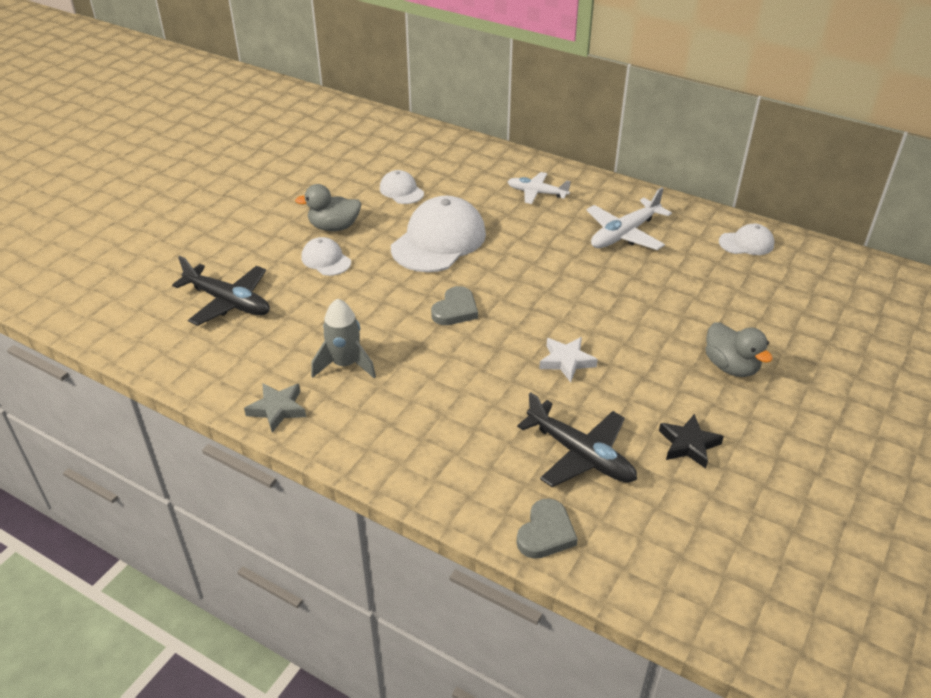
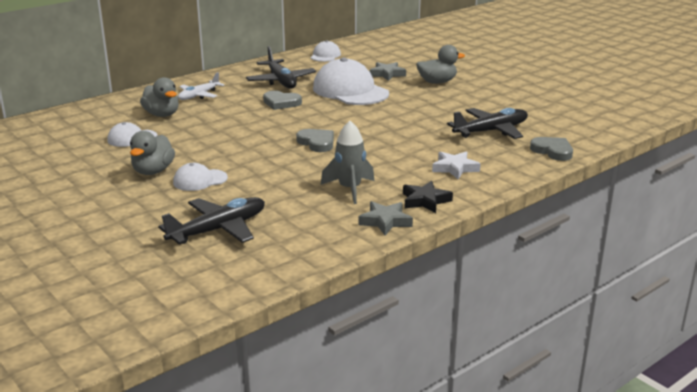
camera: 70 degrees left, 15 degrees down
(439, 240) = (222, 135): white cap -> white cap (350, 91)
(469, 188) = (162, 114): none -> grey duck
(555, 253) = (281, 103): none -> grey heart
(566, 361) = (401, 120): white star -> white star (455, 168)
(625, 234) = (281, 81): white plane -> black plane
(688, 444) = (496, 104): black star -> black star (425, 201)
(723, 313) = (387, 74): none -> grey star

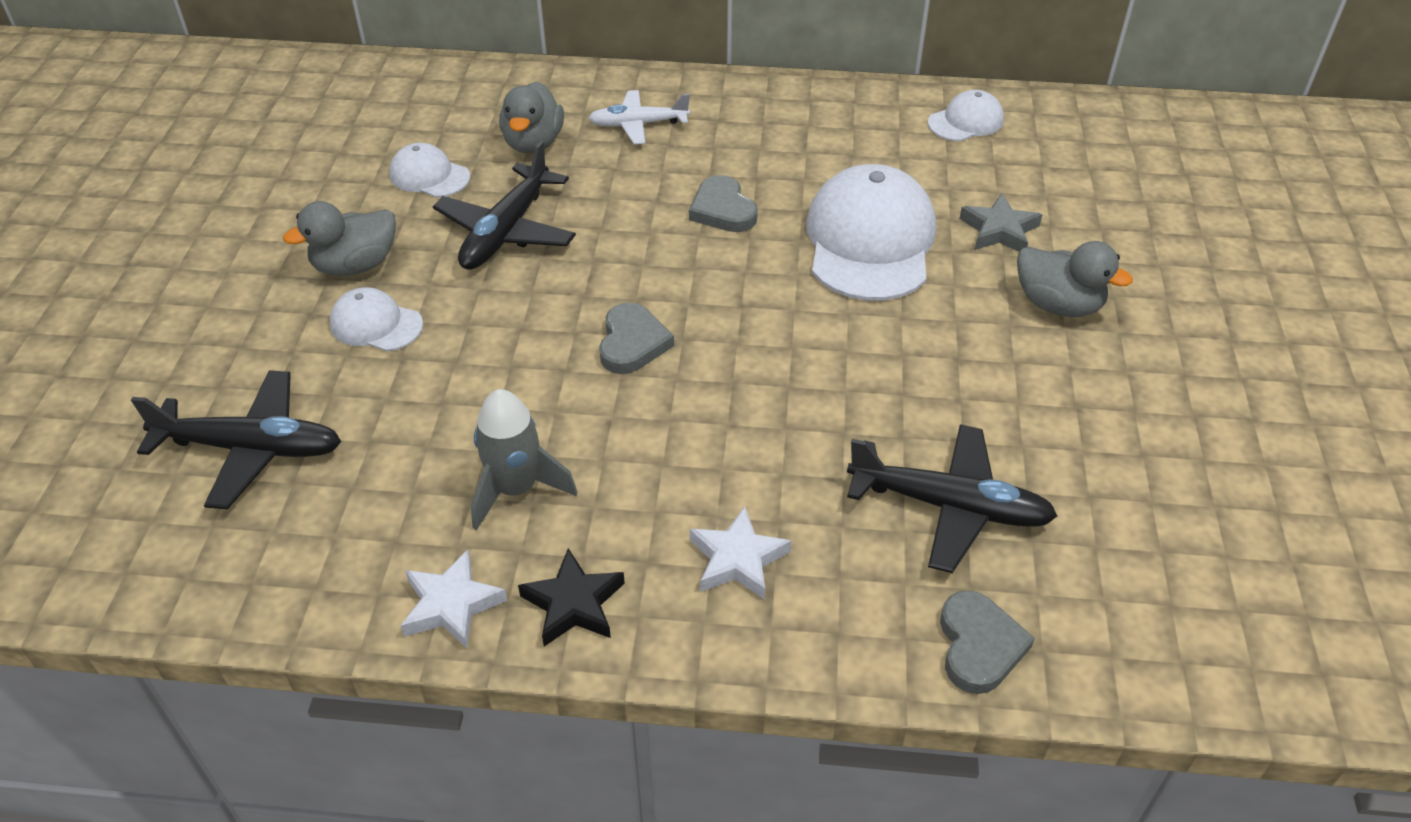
camera: 45 degrees right, 20 degrees up
(281, 81) = (800, 153): black plane -> black plane (507, 231)
(385, 221) = (451, 605): grey star -> white star

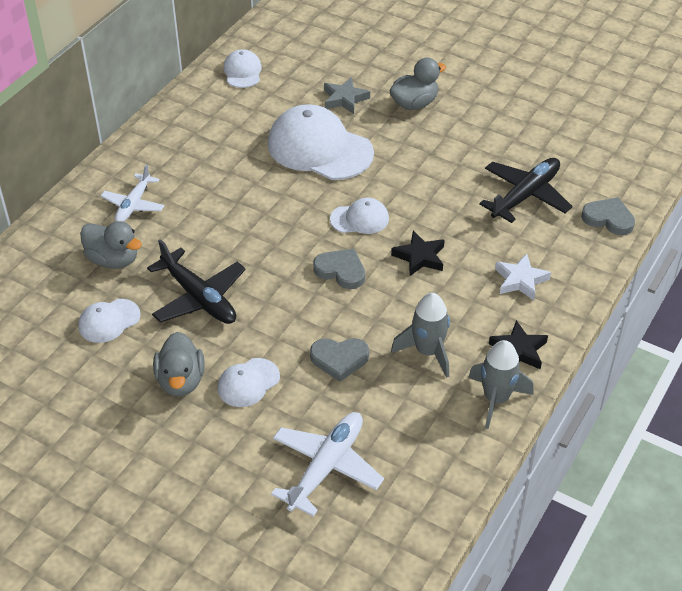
camera: 65 degrees left, 0 degrees up
(250, 448) = (326, 467): black plane -> white plane
(451, 605) = (496, 399): white star -> grey rocket
(713, 418) = (419, 257): none -> black star
(723, 210) = (249, 196): grey heart -> grey heart (339, 359)
(752, 328) = (360, 219): none -> white cap

